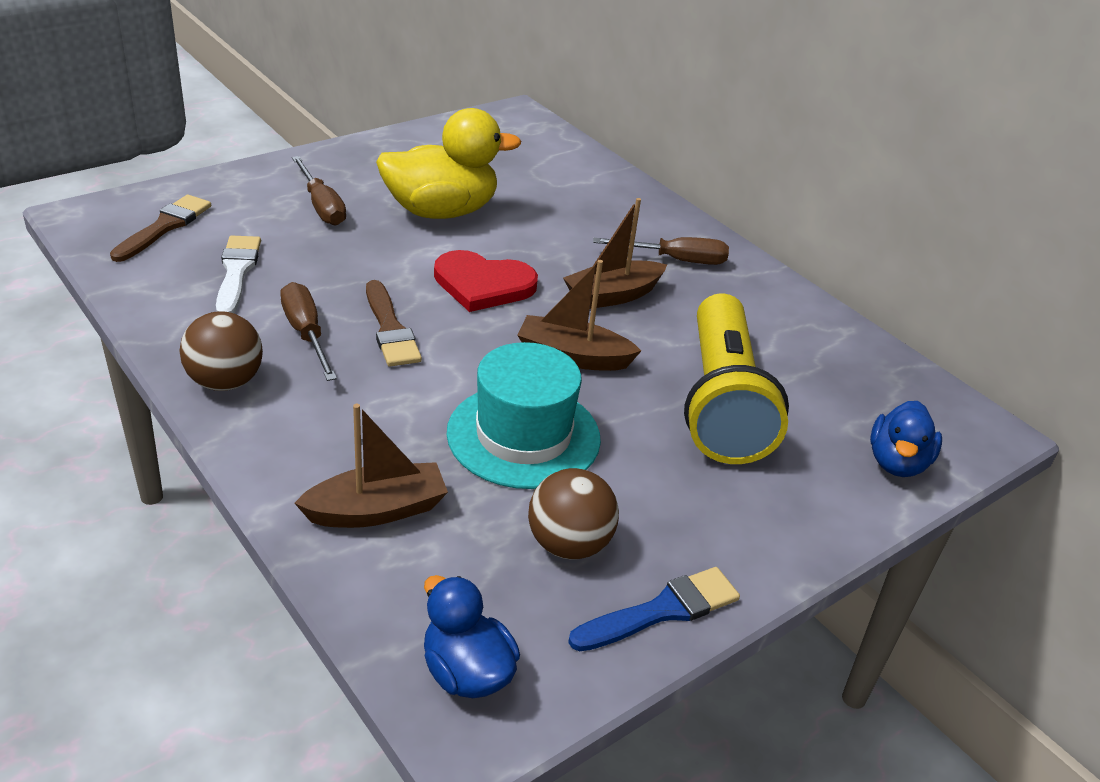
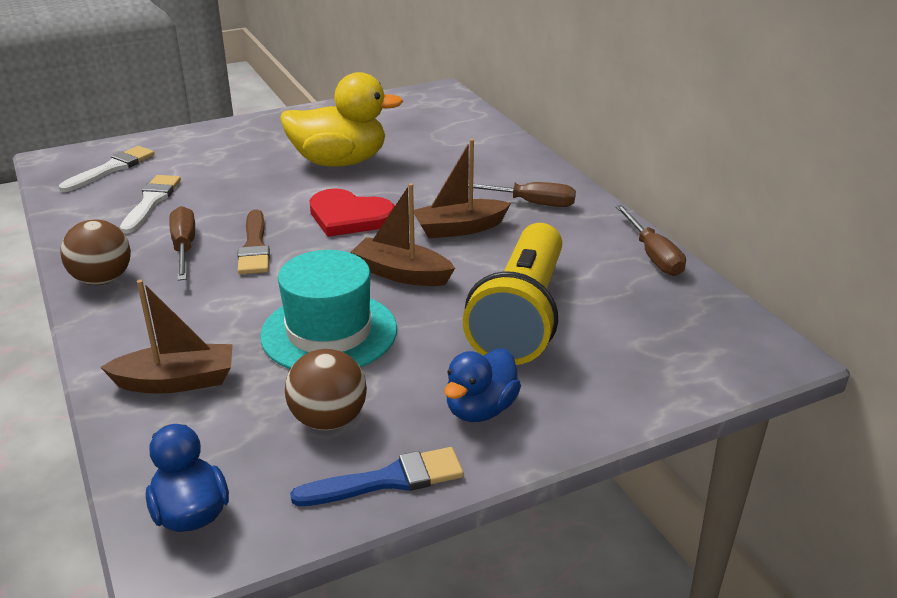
camera: 15 degrees right, 5 degrees down
(164, 227) = (111, 168): brown brush -> white brush
(321, 206) = (242, 156): brown screwdriver -> brown screwdriver (653, 255)
(897, 463) = (671, 375): blue duck -> blue duck (480, 409)

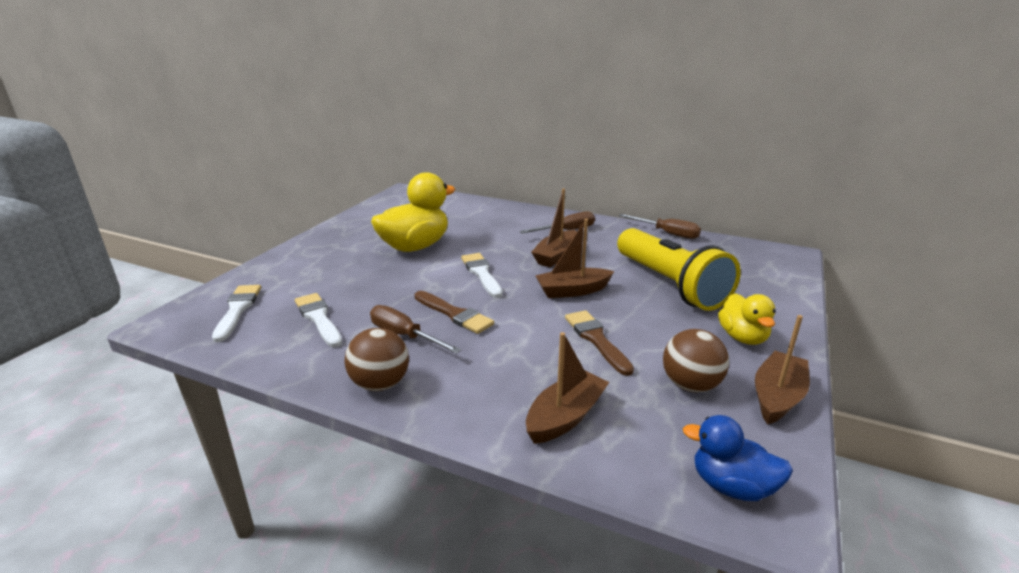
camera: 40 degrees left, 5 degrees down
(329, 332) = (596, 339): turquoise hat -> brown brush
(349, 216) = (481, 273): red heart -> white brush
(388, 480) = (777, 397): blue brush -> brown boat
(480, 409) = (742, 337): blue duck -> yellow duck

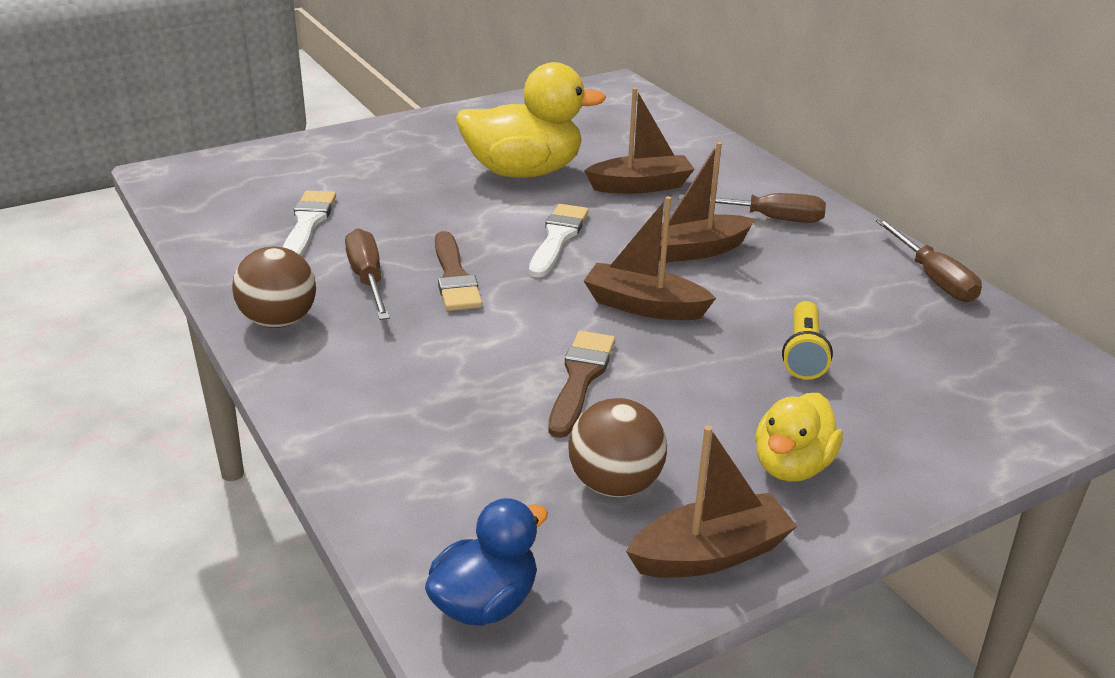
camera: 35 degrees right, 5 degrees up
(237, 310) = (244, 183): white brush -> none
(565, 417) = (413, 443): brown boat -> brown boat (640, 186)
(670, 284) = (804, 354): yellow flashlight -> yellow flashlight, size x0.46
(731, 486) = (485, 603): blue duck -> blue duck turned 75 degrees clockwise

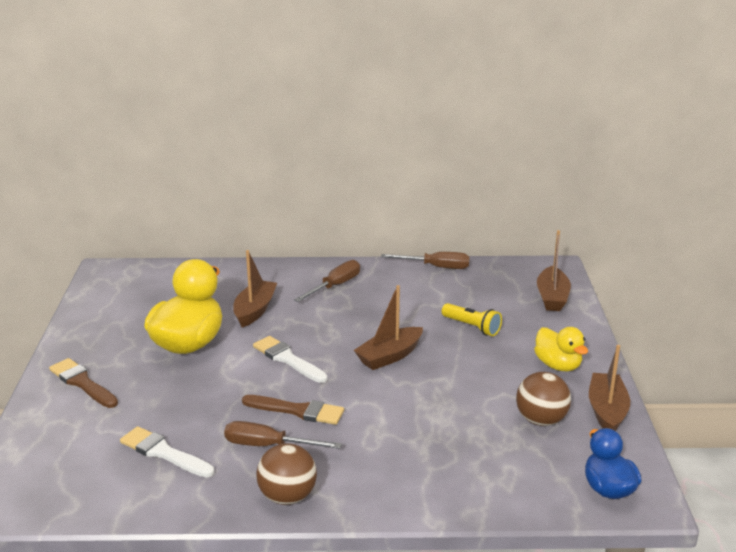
camera: 60 degrees left, 5 degrees down
(580, 379) = (443, 400): brown brush -> brown brush (82, 383)
(695, 250) = (346, 320): brown boat -> brown boat (552, 297)

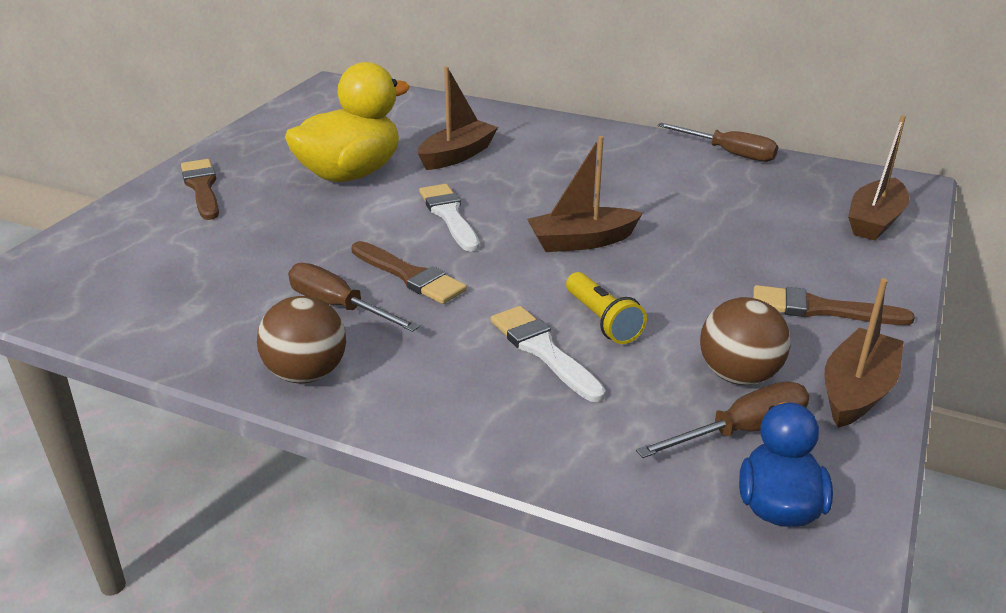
camera: 25 degrees right, 5 degrees up
(163, 453) = (214, 281): white brush -> white brush (543, 350)
(335, 286) = (577, 149): brown screwdriver -> brown screwdriver (742, 431)
(472, 327) = (725, 232): yellow flashlight -> yellow flashlight (602, 320)
(558, 365) = (820, 309): yellow duck -> brown brush

